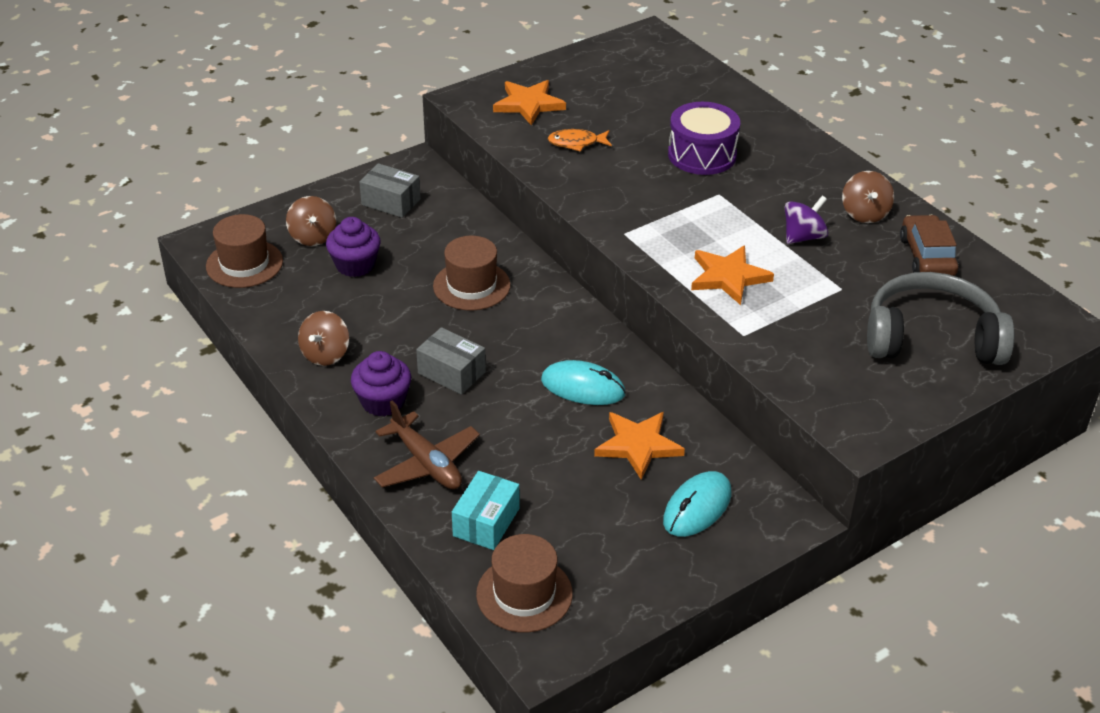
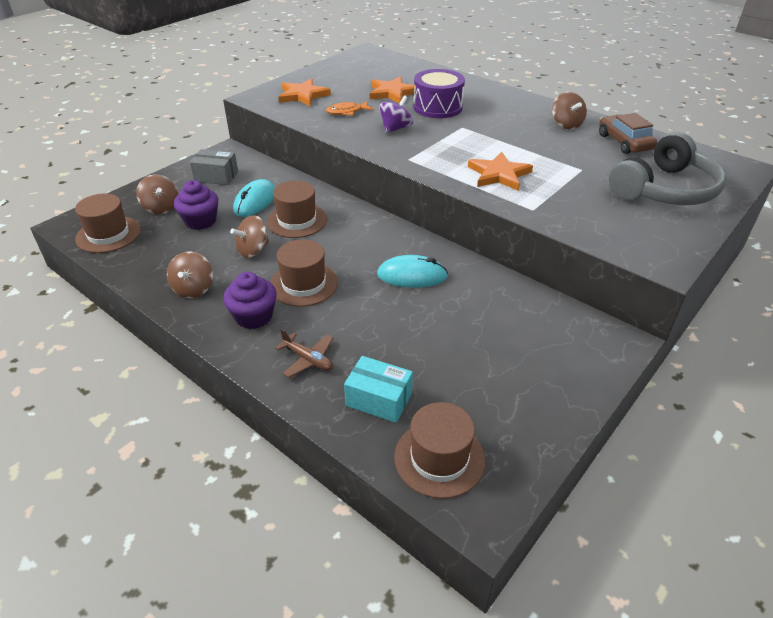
camera: 15 degrees left, 0 degrees up
(406, 317) = (253, 250): none -> brown spinning top
(426, 463) = (308, 359): brown plane -> brown plane, size x0.64
(451, 373) = (303, 284): grey box -> brown hat
(486, 522) = (378, 399): turquoise box -> turquoise box turned 75 degrees counterclockwise
(638, 445) = (475, 310): orange star -> orange star (392, 92)
(697, 507) = (545, 349): turquoise mouse -> turquoise mouse (255, 201)
(803, 237) = (535, 143): purple spinning top -> purple spinning top (395, 128)
(931, 338) = (664, 189): grey headphones -> grey headphones turned 150 degrees clockwise

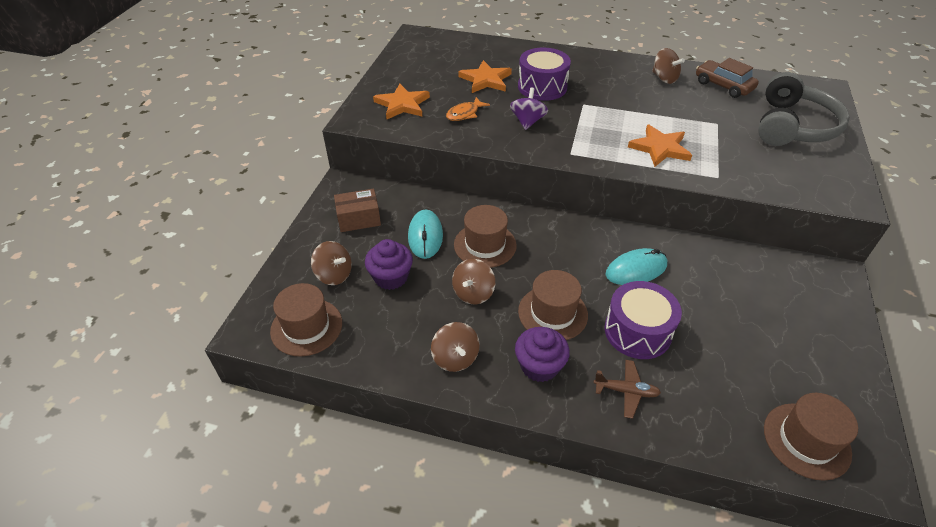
camera: 25 degrees left, 5 degrees up
(216, 176) = (359, 219): grey box -> brown box
(364, 320) = (637, 331): none -> purple drum
(378, 399) = (716, 406): turquoise box -> none

